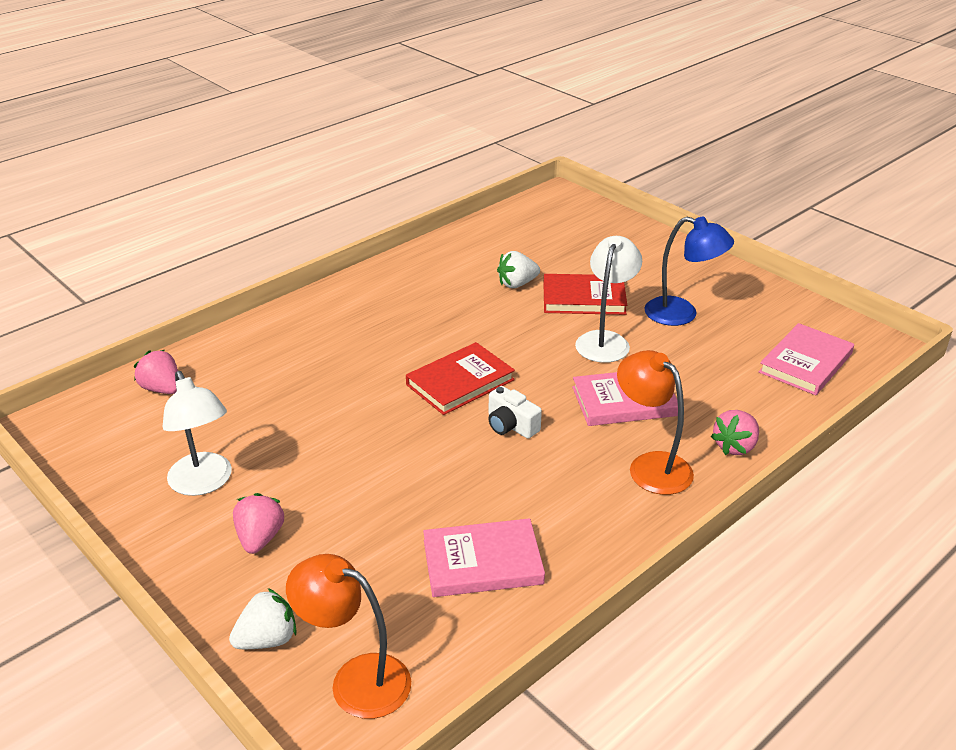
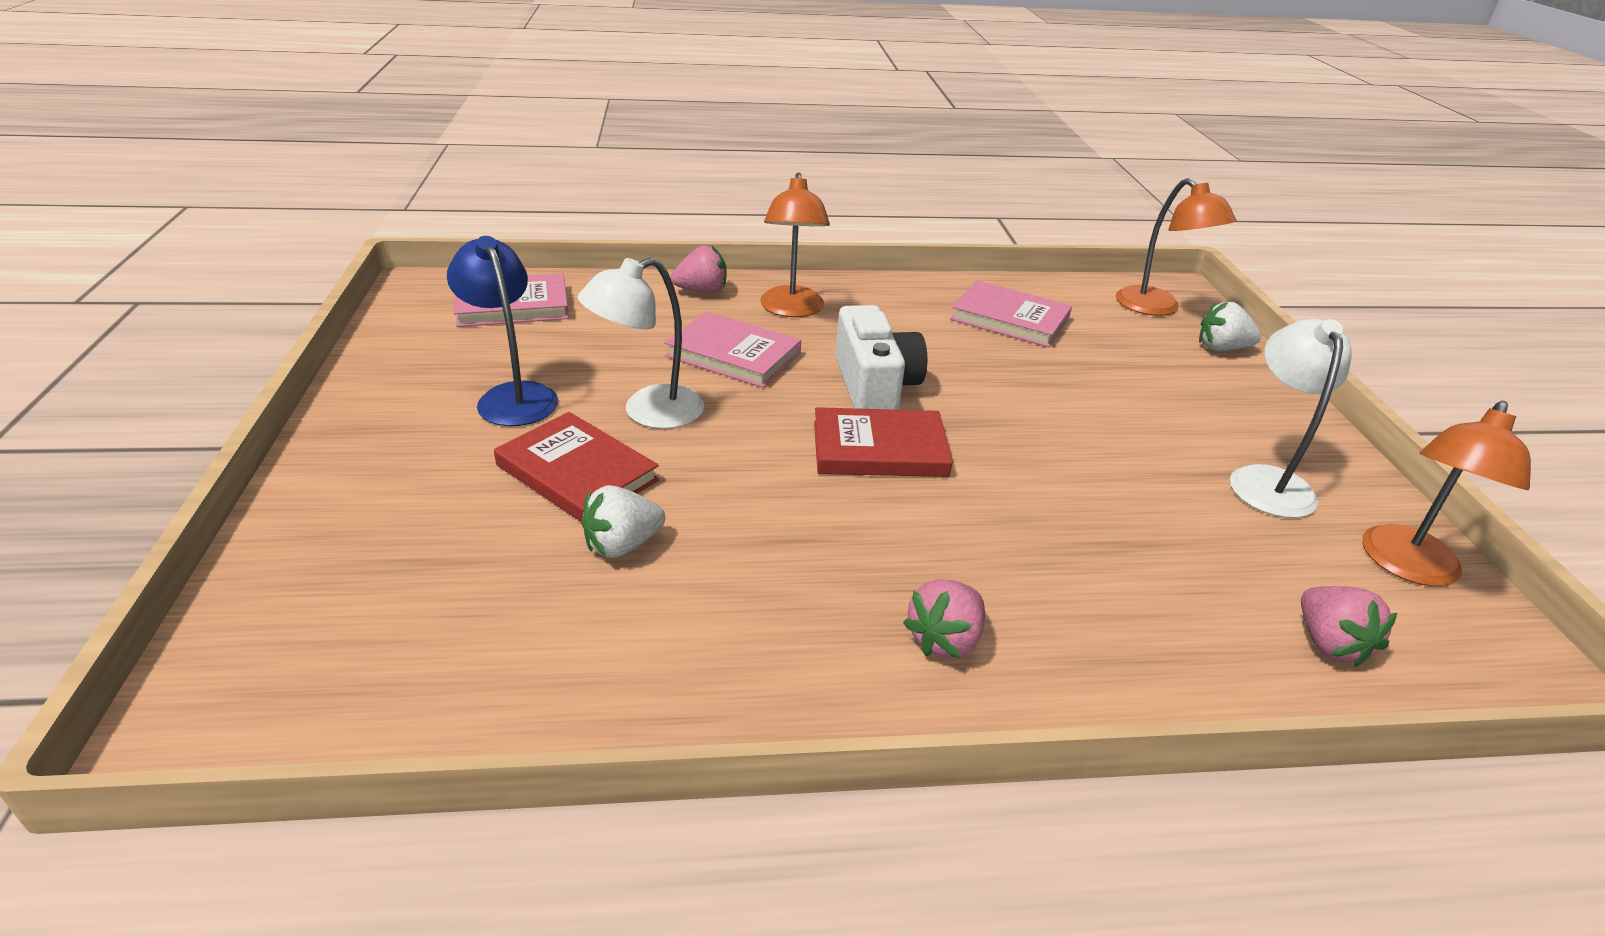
camera: 145 degrees left, 0 degrees up
(109, 457) = (1407, 567): none -> orange lamp
(260, 538) = (1210, 408): pink strawberry -> pink strawberry (945, 639)
(511, 425) = (874, 386): white camera -> white camera, size x1.69
(517, 284) = (622, 545): white strawberry -> white strawberry turned 135 degrees clockwise

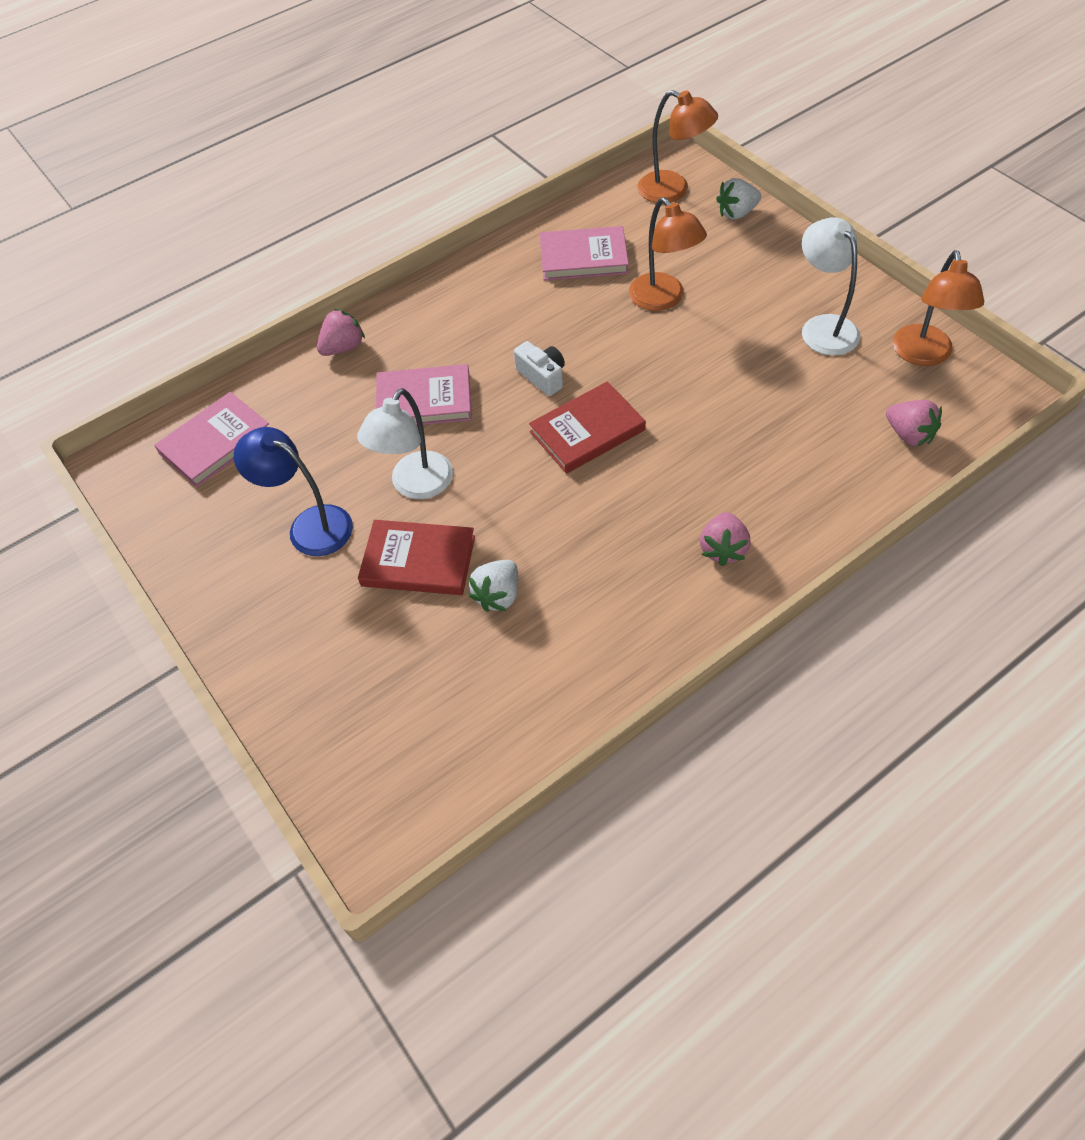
camera: 25 degrees left, 20 degrees up
(792, 310) = (426, 331): orange lamp -> orange lamp (663, 299)
(874, 386) = (542, 376): white camera -> white camera, size x0.59

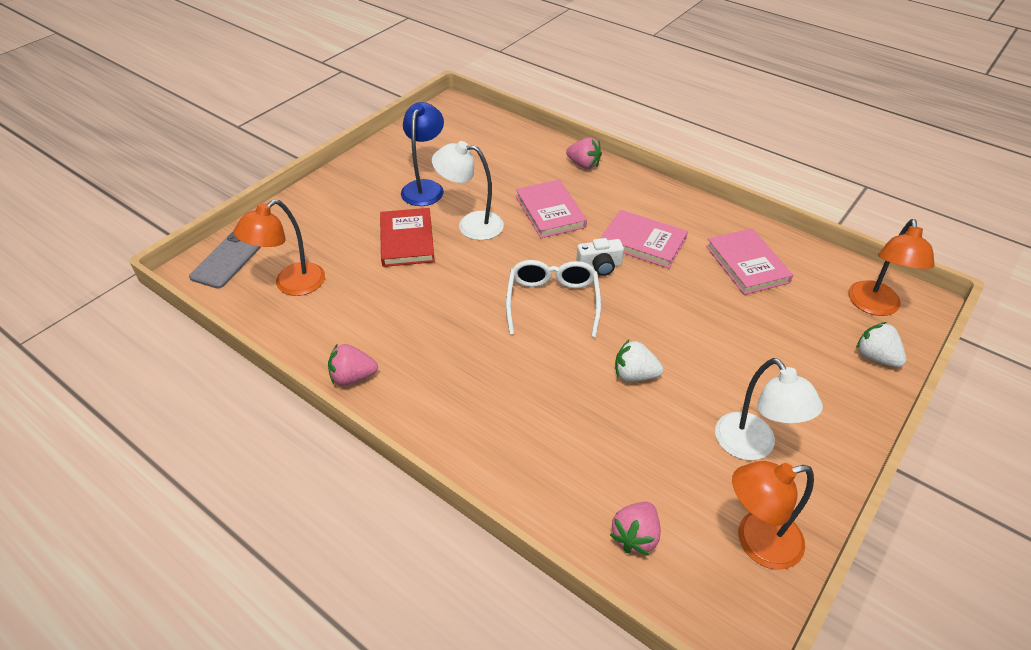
camera: 70 degrees right, 10 degrees down
(215, 442) = (480, 135): pink book -> pink book (643, 242)
(370, 797) = (228, 259): none -> grey phone
(498, 595) = (385, 284): white strawberry -> white strawberry (634, 375)
(542, 376) = (599, 266): white camera -> white camera turned 45 degrees clockwise
(587, 431) = (552, 301): red book -> white glasses
(663, 299) = (725, 322): orange lamp -> orange lamp (291, 285)
(723, 549) = (455, 405): pink strawberry -> pink strawberry (353, 377)
(823, 327) = (752, 446): white lamp -> white lamp turned 105 degrees clockwise

